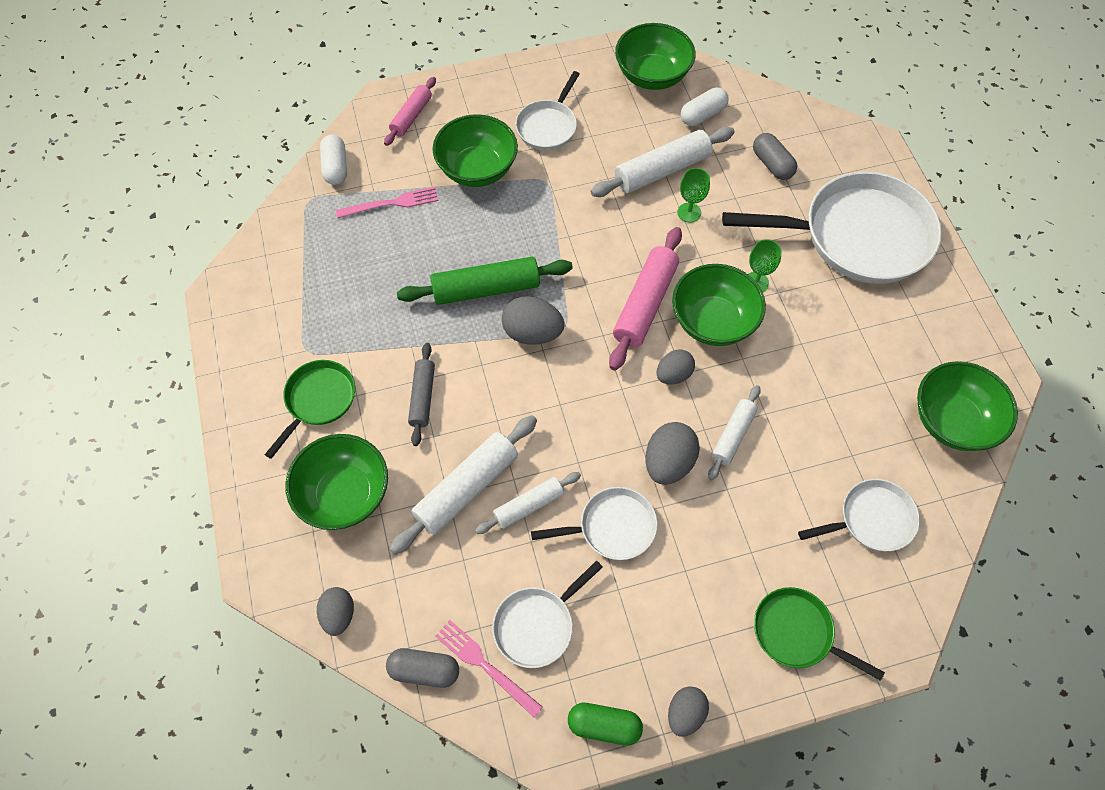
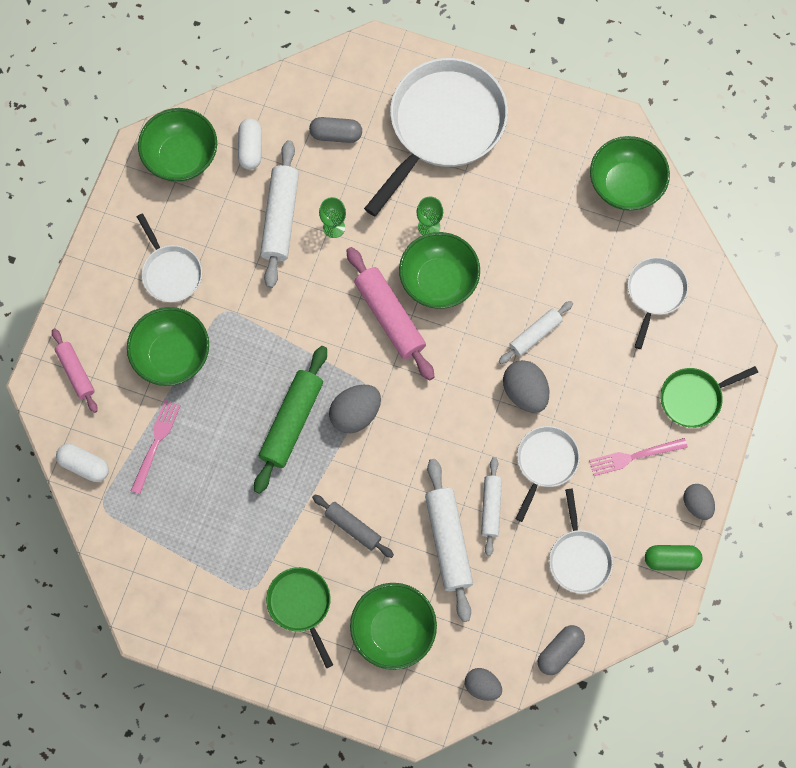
camera: 55 degrees left, 10 degrees up
(485, 665) = (583, 609): pink fork -> pink fork (634, 456)
(604, 725) = (671, 560): green capsule -> green capsule turned 45 degrees clockwise
(673, 375) = (461, 339): grey egg -> none
(733, 435) = (535, 334): white rolling pin -> white rolling pin turned 75 degrees clockwise

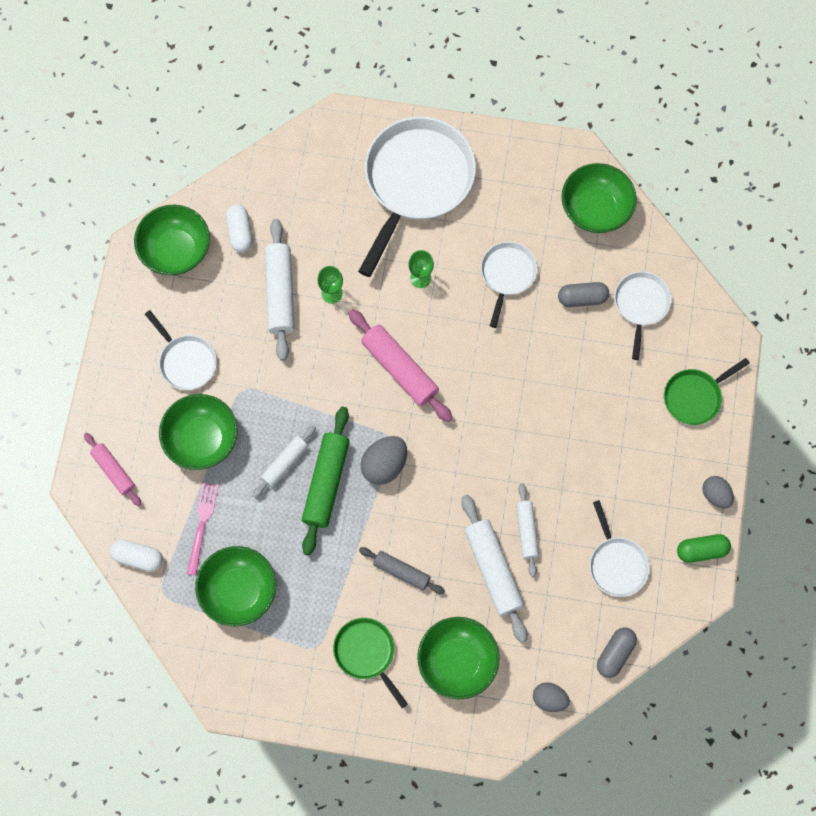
camera: 10 degrees left, 0 degrees up
(336, 135) = (318, 206): grey capsule -> grey capsule (582, 298)
(438, 281) = (439, 327): green bowl -> green bowl (239, 591)
(525, 392) = (538, 418): grey egg -> none
(535, 334) = (538, 362): white rolling pin -> white rolling pin (285, 463)
(545, 463) = (569, 480): white pan -> white pan (507, 275)
(634, 456) = (650, 460): pink fork -> none

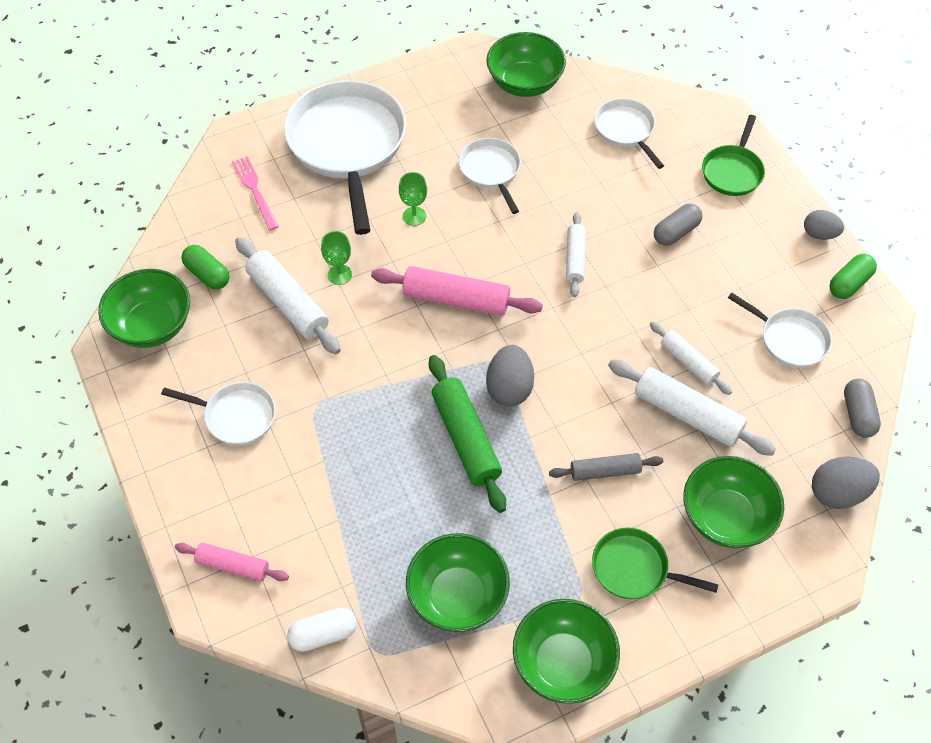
camera: 35 degrees left, 15 degrees down
(202, 439) = (307, 477): green bowl -> green bowl (563, 663)
(202, 524) = (369, 557): pink fork -> pink fork (255, 190)
(240, 232) = (207, 274): white capsule -> green capsule
(285, 463) = (410, 446): white rolling pin -> white rolling pin (575, 258)
(549, 699) = (838, 493): grey egg -> grey egg, size x1.51
(582, 298) = (572, 152): grey capsule -> grey capsule (676, 232)

